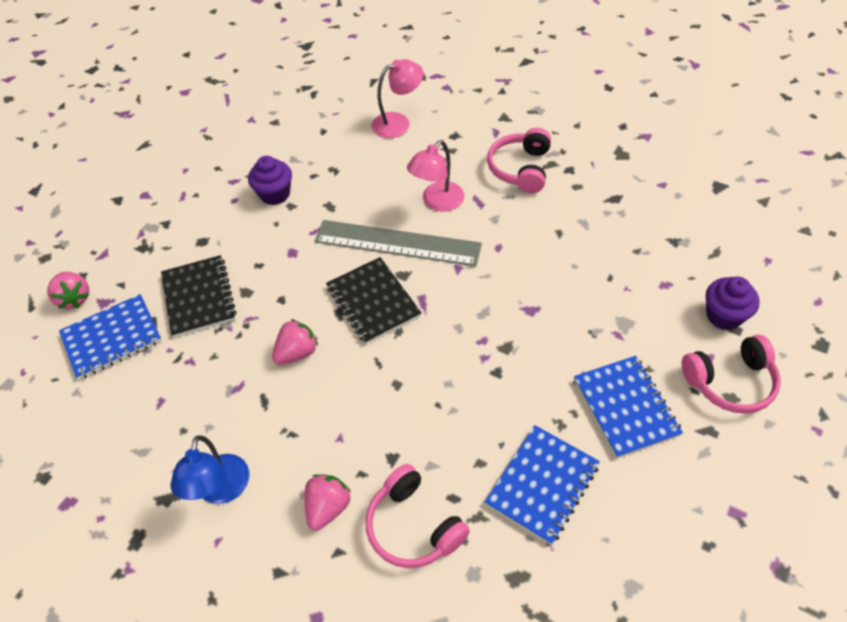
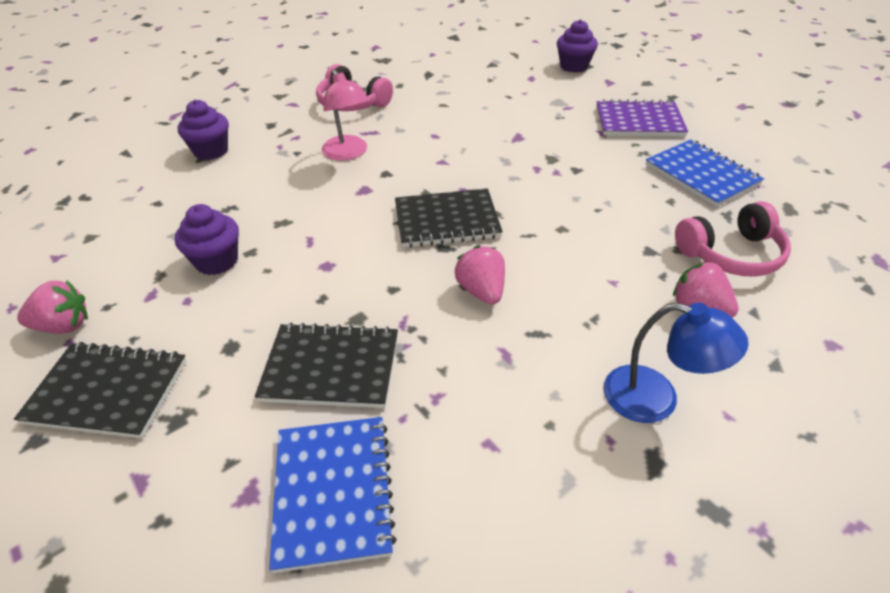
camera: 70 degrees left, 10 degrees down
(74, 298) = (204, 541): pink strawberry -> pink strawberry (64, 326)
(155, 208) = (108, 391): none -> black notebook
(397, 243) = (380, 188): grey ruler -> none
(398, 122) = (211, 151): pink lamp -> purple cupcake
(625, 407) = (639, 121): blue notebook -> purple notebook
(730, 382) = (633, 79): pink headphones -> none

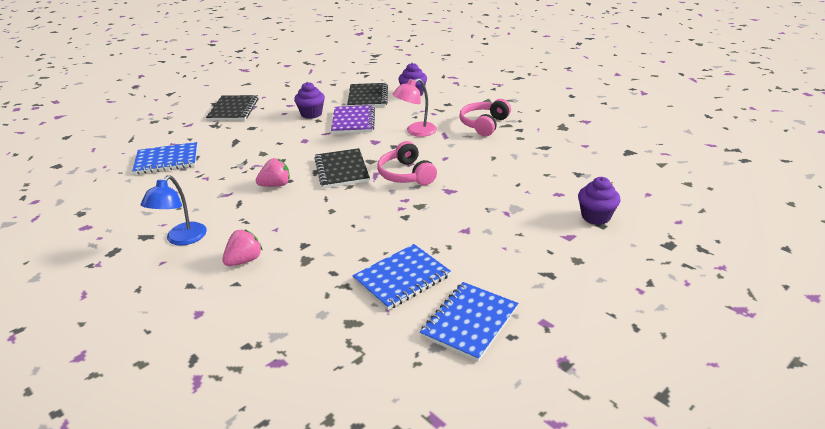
camera: 85 degrees right, 10 degrees down
(64, 326) = (273, 93): pink strawberry -> none
(331, 367) = (232, 151): black notebook -> black notebook (368, 97)
(639, 121) = (490, 250): purple notebook -> purple notebook (353, 121)
(731, 254) = (295, 281): pink headphones -> pink headphones (406, 174)
(757, 140) = (469, 322): none -> blue notebook

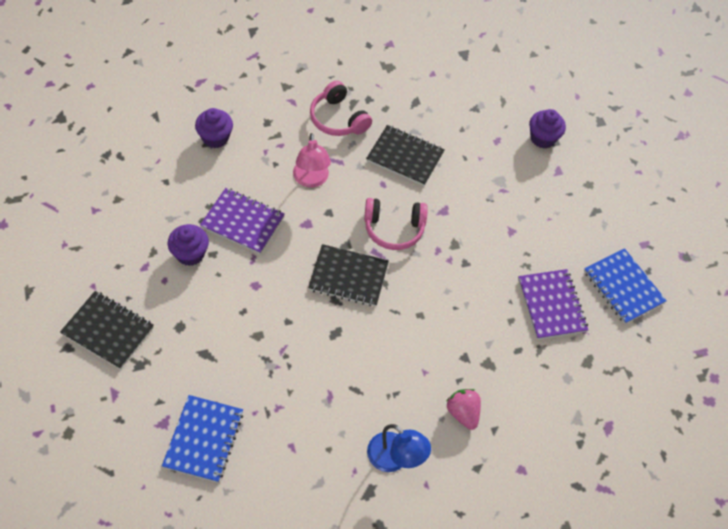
camera: 70 degrees left, 25 degrees up
(276, 185) = (340, 345): pink strawberry -> none
(368, 97) = (188, 182): black notebook -> black notebook (405, 157)
(402, 278) = (551, 305): blue notebook -> purple notebook

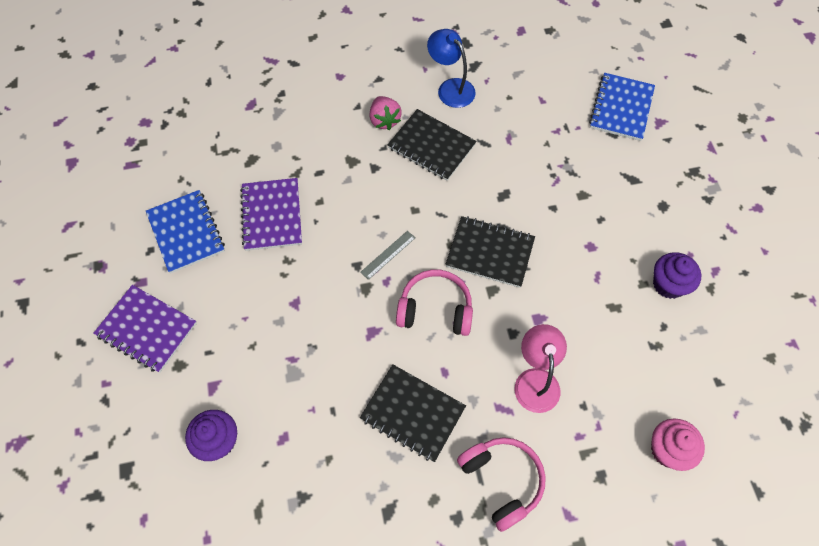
camera: 170 degrees left, 5 degrees up
(108, 331) = (734, 204): black notebook -> black notebook (431, 146)
(215, 138) = (668, 450): purple cupcake -> pink cupcake
(243, 222) = (614, 322): purple notebook -> purple notebook (147, 329)
(439, 272) = (388, 255): none -> grey ruler

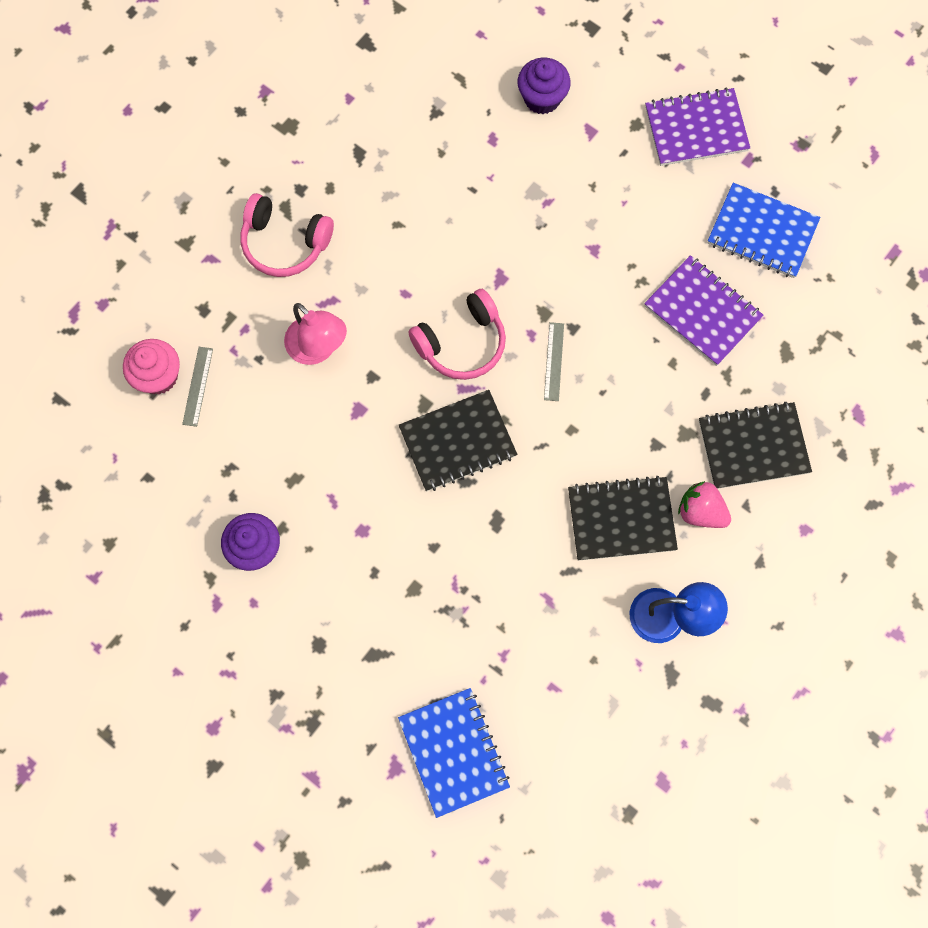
camera: 140 degrees right, 10 degrees up
(412, 413) = (403, 238): black notebook -> black notebook (753, 446)
(642, 420) = (197, 386): none -> grey ruler

